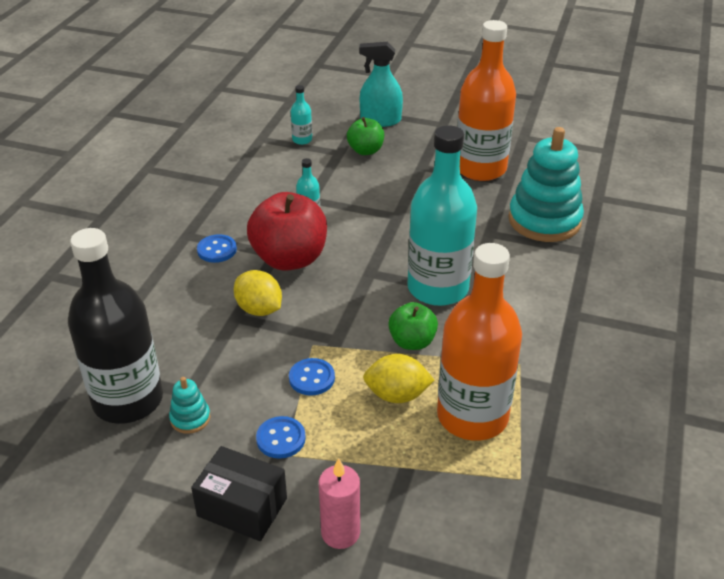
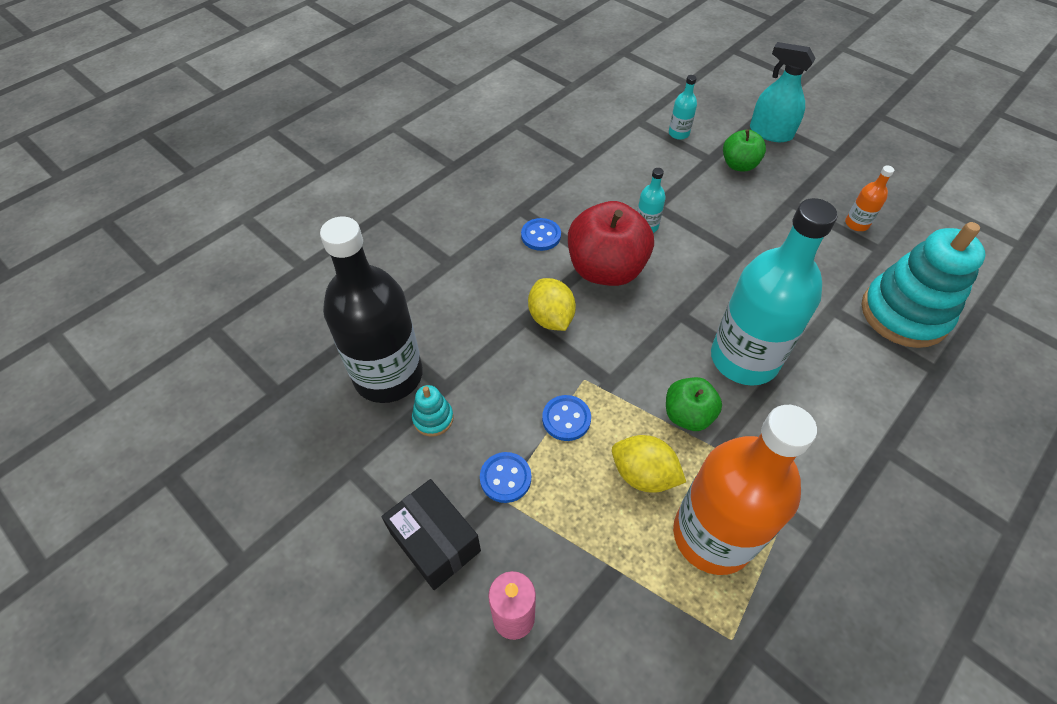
camera: 25 degrees right, 15 degrees up
(480, 168) = (856, 224): orange bottle -> orange bottle, size x0.40

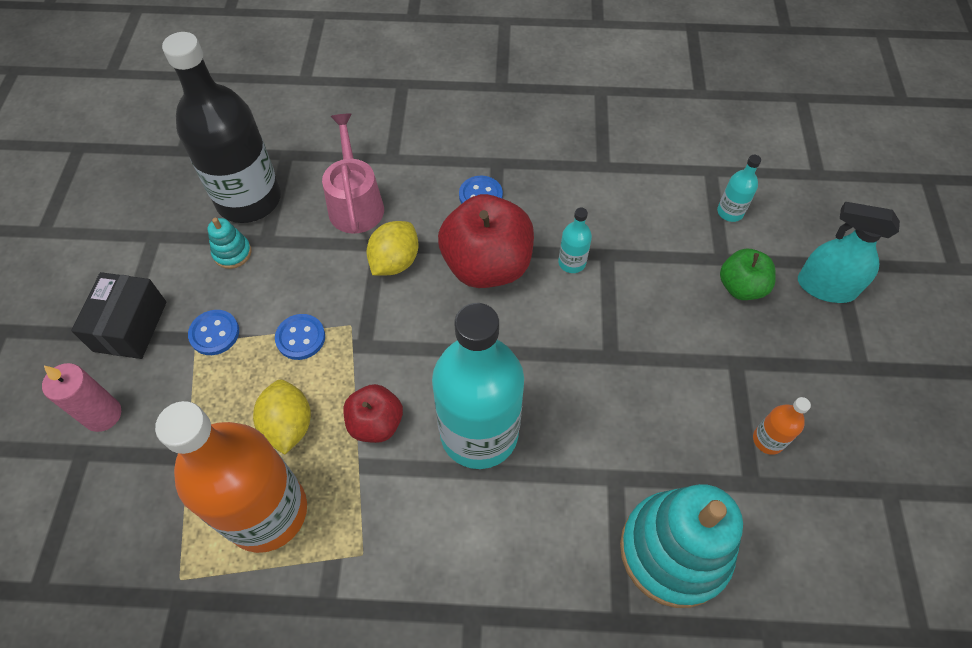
camera: 50 degrees right, 5 degrees up
(470, 309) = (355, 204): none -> pink watering can
(687, 415) = (376, 423): green apple -> red apple
(770, 133) = (826, 287): turquoise spray bottle -> turquoise spray bottle turned 60 degrees counterclockwise

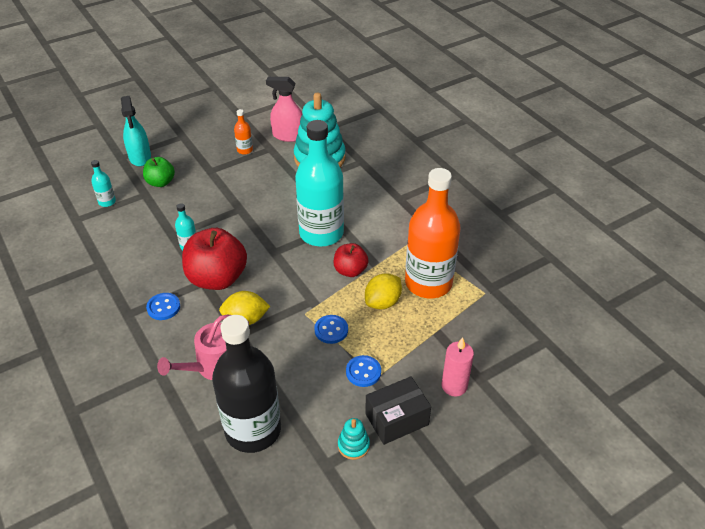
camera: 125 degrees left, 15 degrees down
(232, 253) = (303, 406): turquoise stacking toy -> turquoise stacking toy (353, 445)
(778, 537) = (288, 136): none -> pink spray bottle

